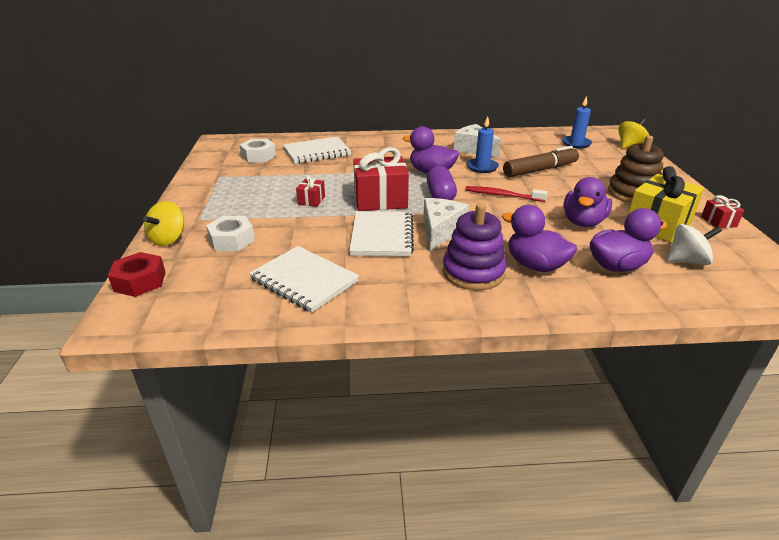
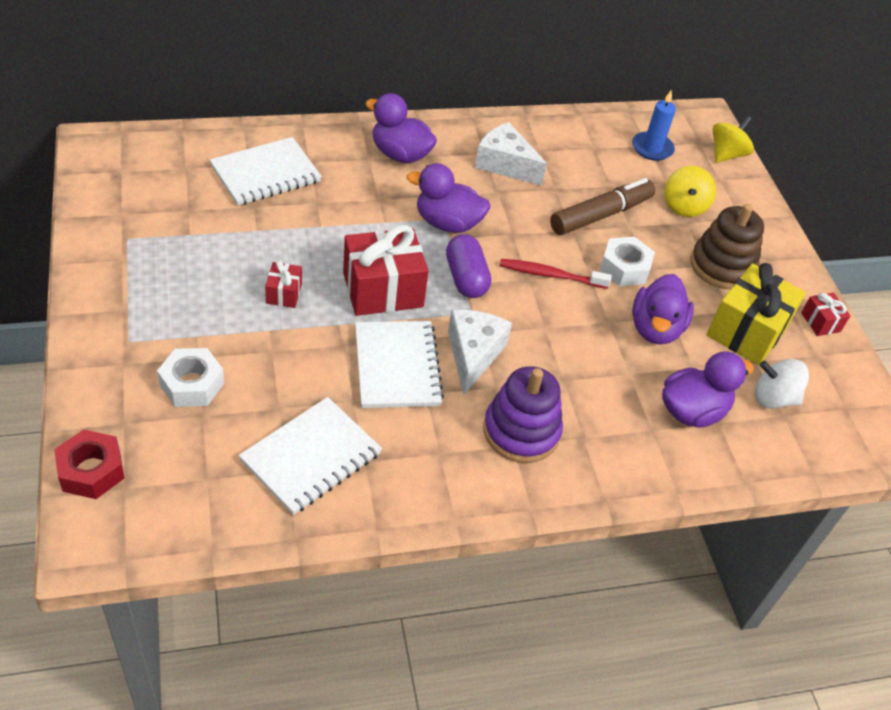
camera: 15 degrees left, 15 degrees up
(168, 239) = (100, 386): yellow spinning top -> yellow spinning top (684, 206)
(258, 156) = (174, 185): white nut -> white nut (624, 268)
(304, 280) = (311, 457): white notebook -> white notebook turned 75 degrees counterclockwise
(482, 167) = (519, 209): blue candle -> none
(535, 265) = (595, 414): purple duck -> purple duck (400, 154)
(686, 261) = (773, 398): white spinning top -> white spinning top turned 150 degrees counterclockwise

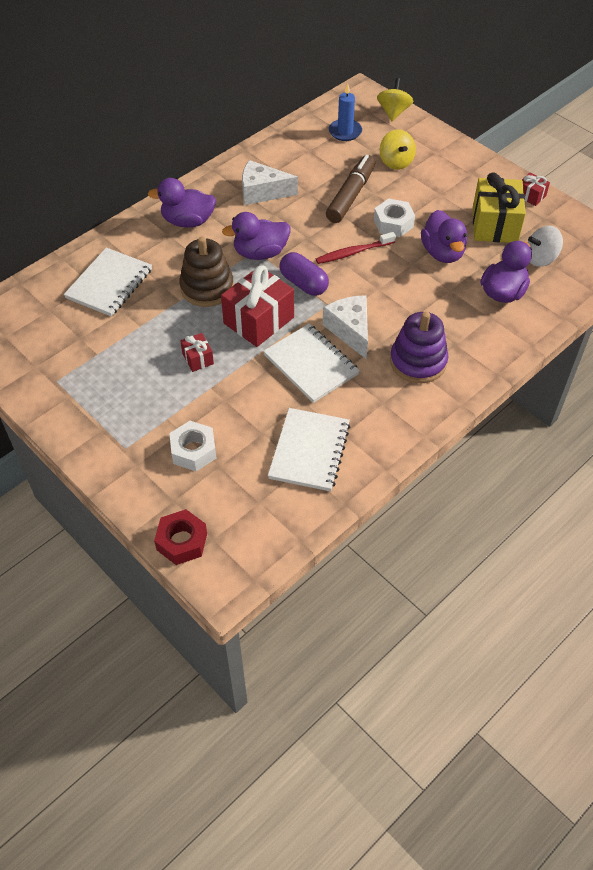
camera: 25 degrees left, 5 degrees up
(722, 266) = (449, 190): brown stacking toy -> brown stacking toy (207, 288)

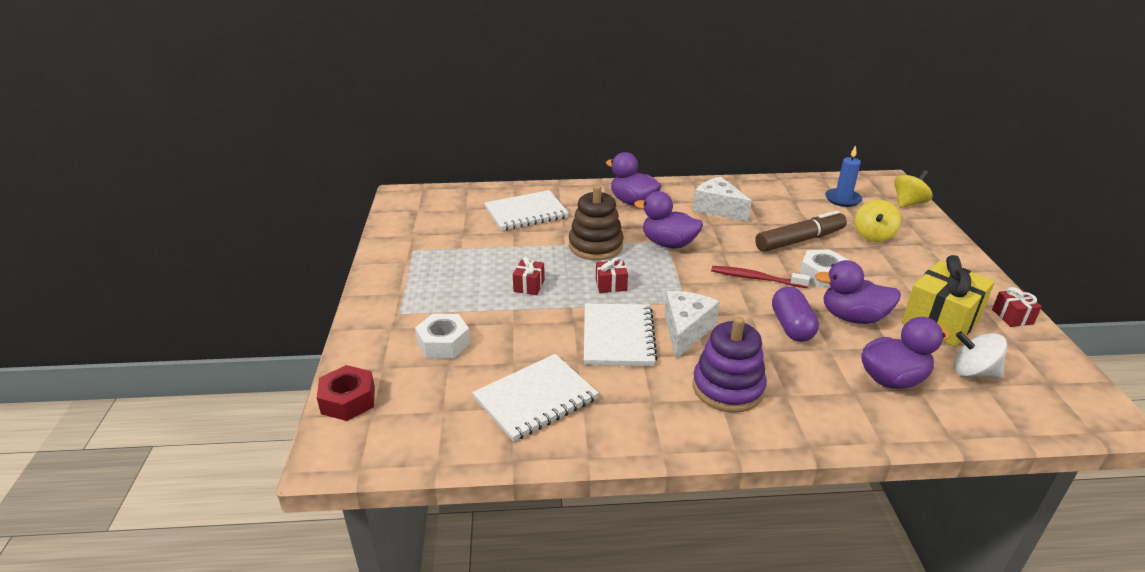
camera: 40 degrees right, 20 degrees down
(258, 320) = (611, 285): red gift -> red gift, size x0.48
(303, 283) = (682, 279): purple capsule -> purple capsule (791, 326)
(442, 253) = (852, 317): purple duck -> purple duck turned 75 degrees clockwise

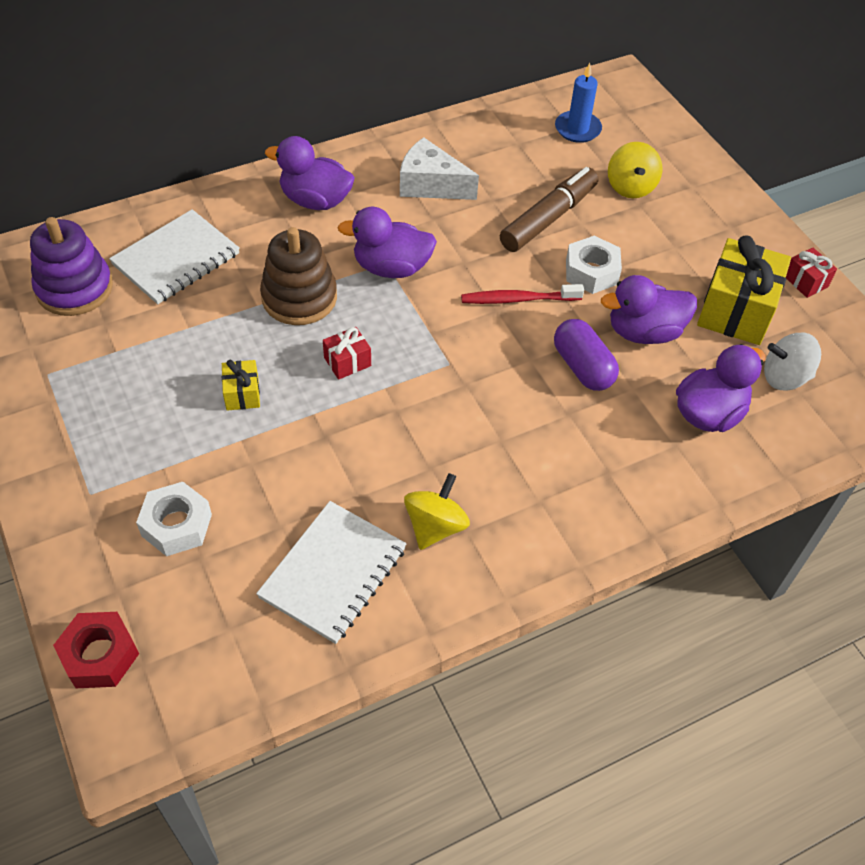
camera: 25 degrees left, 20 degrees up
(529, 286) = (242, 394): red gift -> yellow gift
(618, 337) = (390, 445): white notebook -> none
(686, 331) = (466, 410): white cheese -> none
(728, 388) = (543, 483): purple stacking toy -> purple stacking toy (74, 288)
(908, 203) = (655, 118): yellow spinning top -> yellow spinning top (435, 526)

